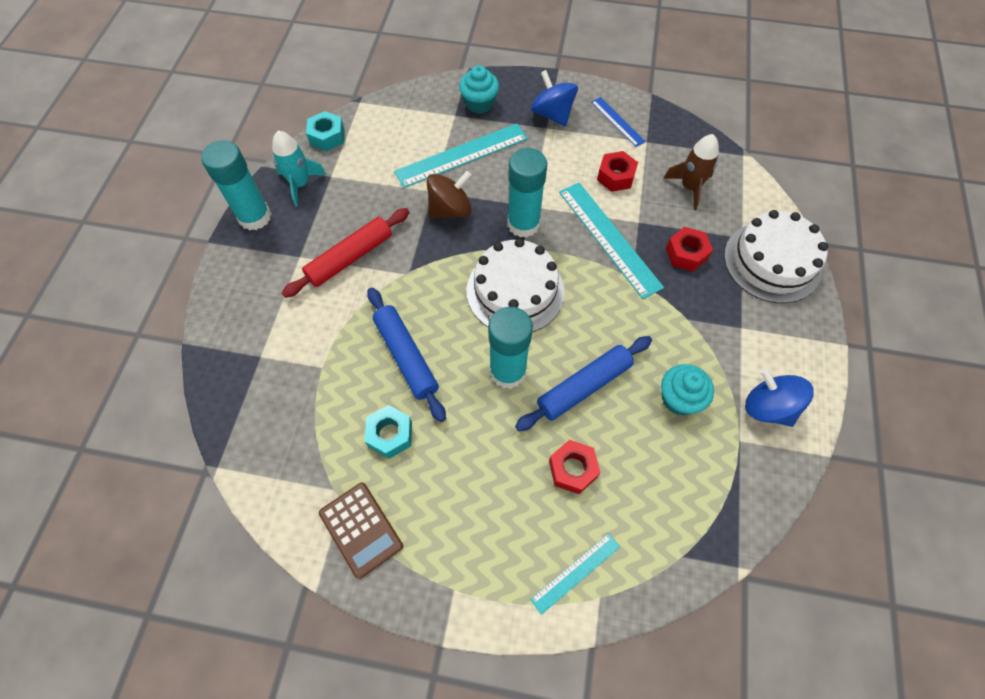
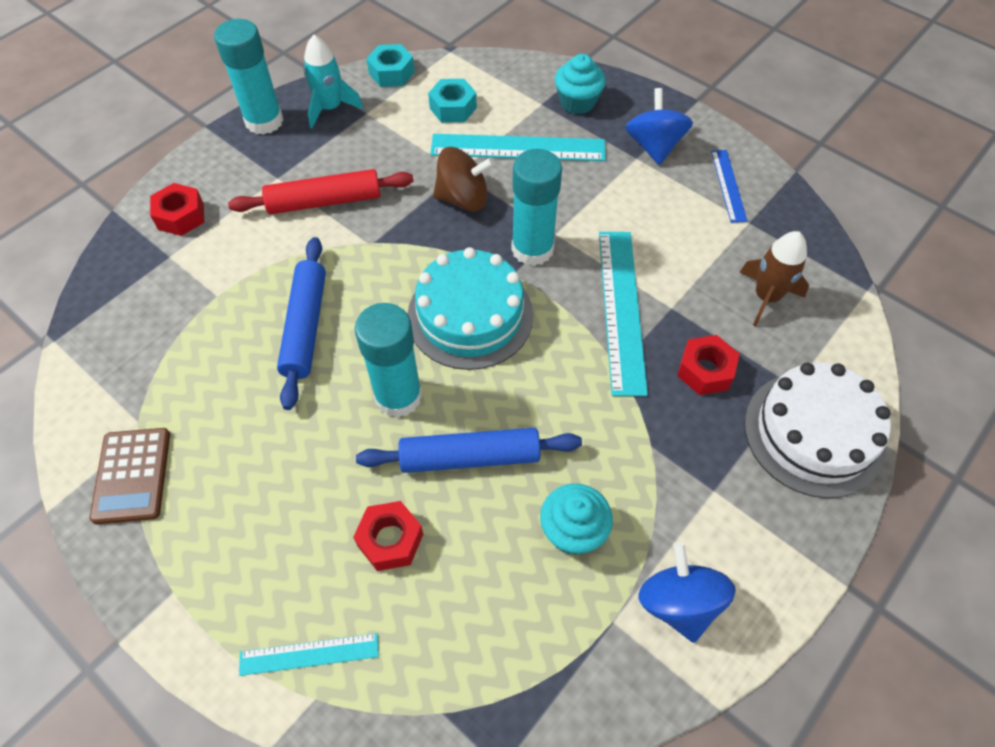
camera: 30 degrees right, 5 degrees down
(390, 434) = (230, 397): turquoise nut -> turquoise nut (453, 108)
(515, 291) = (470, 315): white cake -> turquoise cake
(615, 176) = (680, 245): red nut -> red nut (181, 216)

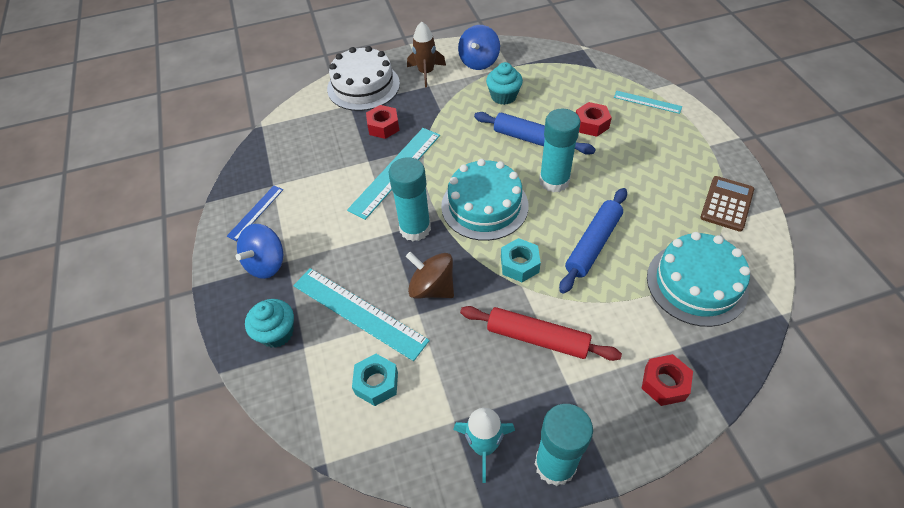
camera: 145 degrees left, 5 degrees down
(162, 333) = (696, 283): none -> turquoise cake
(391, 73) = (400, 464): turquoise nut -> turquoise nut (519, 264)
(766, 297) = (314, 144): brown rocket -> brown rocket (426, 72)

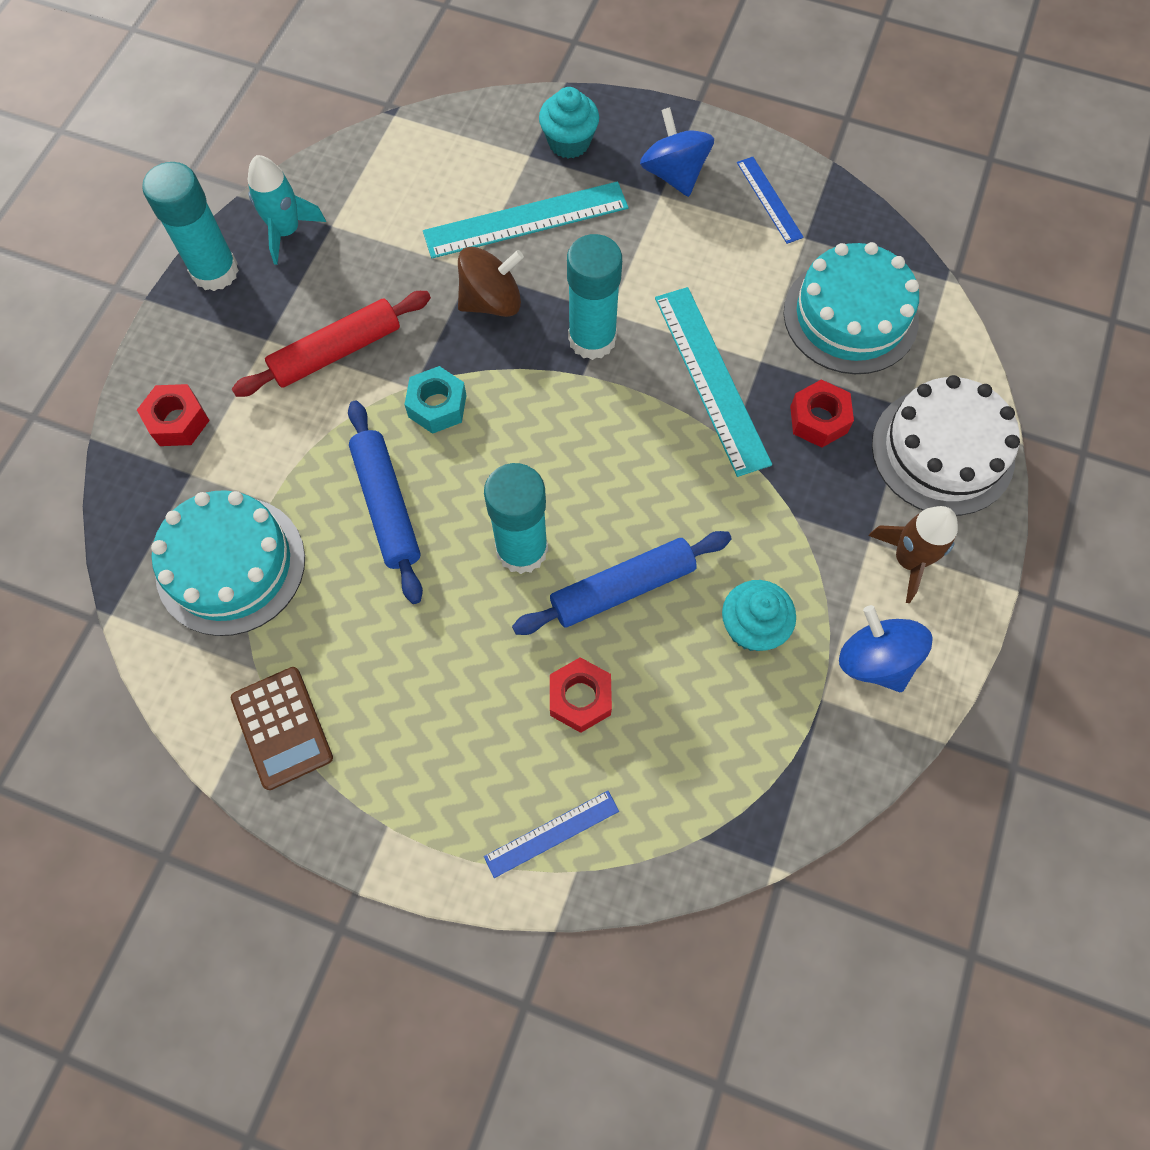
camera: 125 degrees right, 15 degrees up
(376, 383) = (430, 190): turquoise nut -> none
(484, 205) = (558, 436): turquoise cake -> turquoise cake (850, 316)
(647, 102) = (552, 833): turquoise ruler -> blue ruler

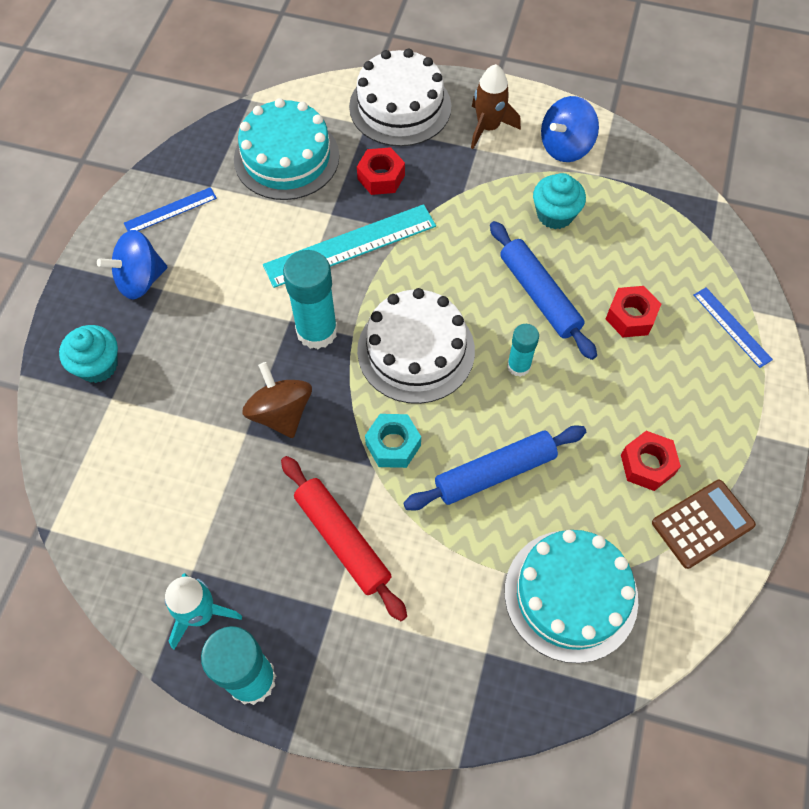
camera: 95 degrees left, 5 degrees down
(178, 421) = (431, 678): red nut -> red nut (647, 465)
(522, 549) = (518, 366): turquoise glue stick -> turquoise glue stick, size x0.56
(526, 220) = (189, 393): turquoise ruler -> none
(555, 438) = (416, 350): none -> white cake

